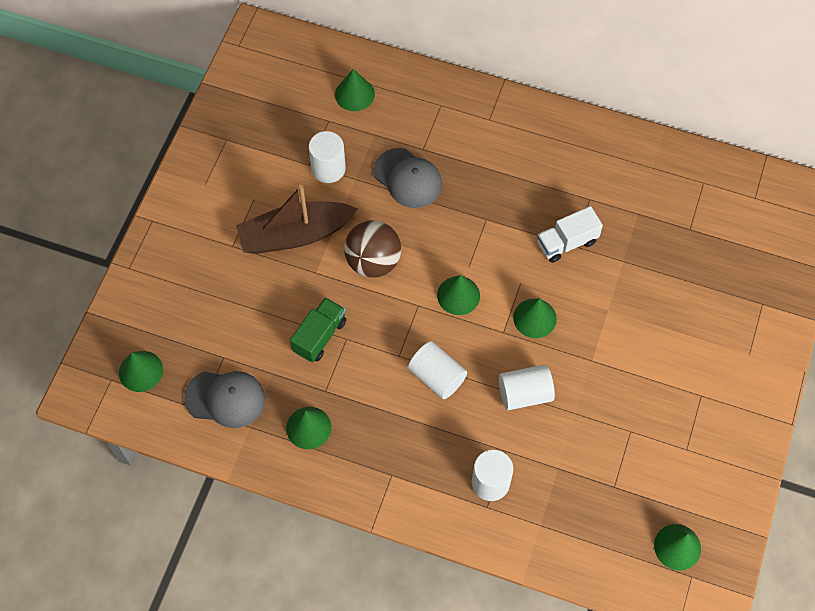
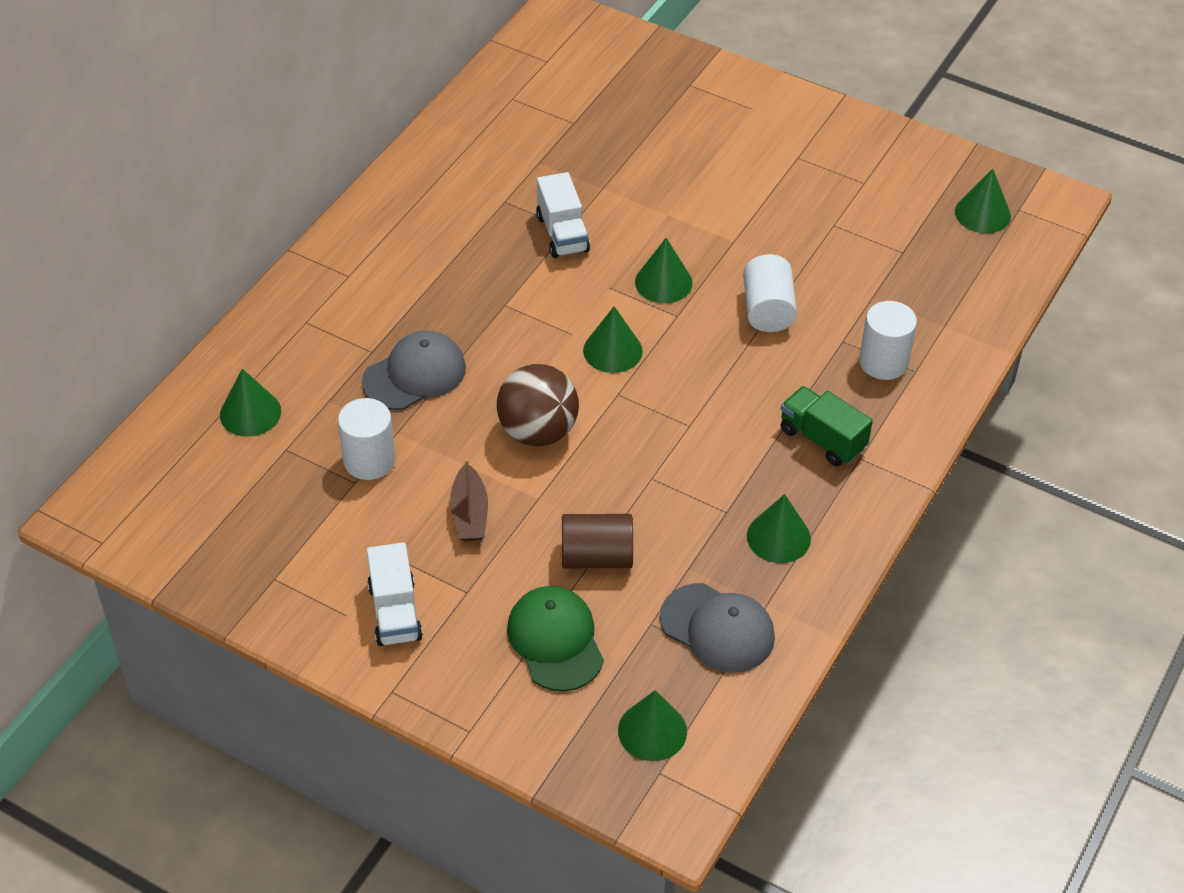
camera: 80 degrees left, 15 degrees down
(202, 303) = (555, 641): none -> green cap
(210, 210) = (395, 612): none -> white truck
(225, 398) = (717, 628): grey cap -> grey cap turned 105 degrees clockwise
(272, 316) = (596, 557): none -> brown cylinder
(295, 235) = (470, 513): brown boat -> brown boat, size x0.53
(319, 336) = (641, 507): green truck -> green truck (822, 439)
(437, 377) = (728, 391): white cylinder -> none

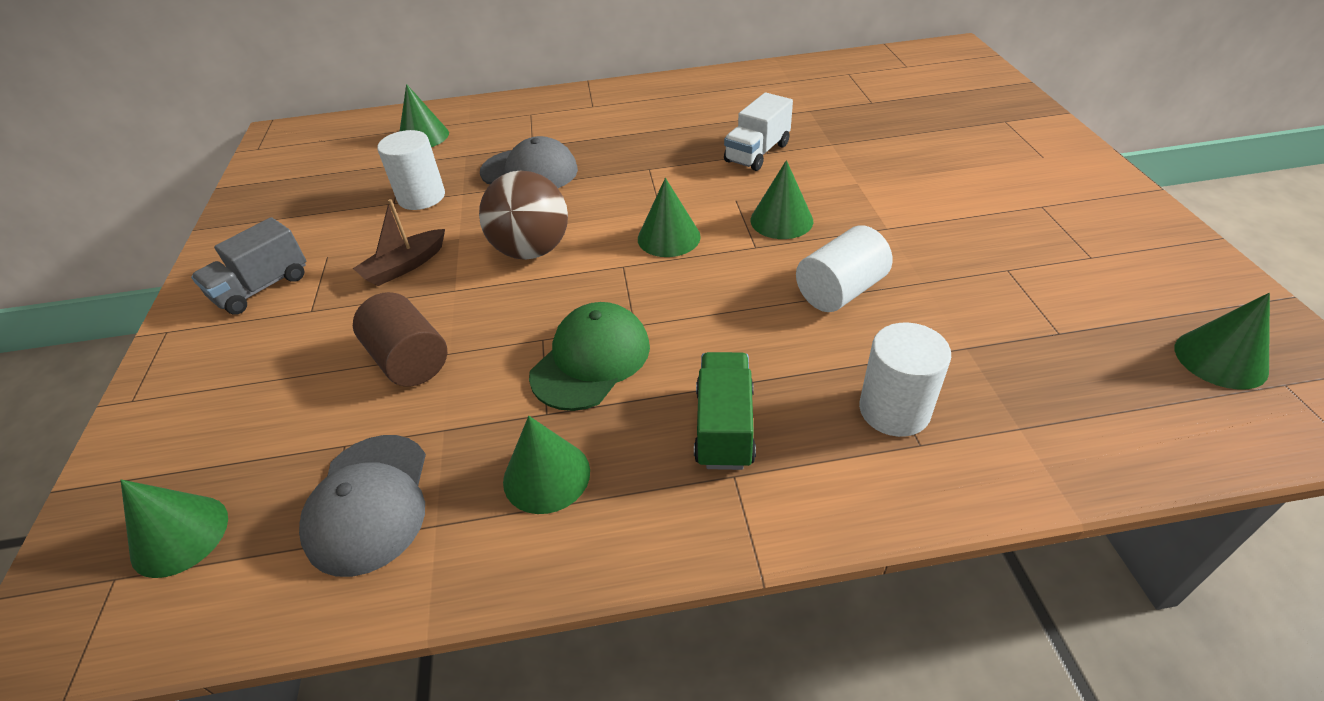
camera: 55 degrees right, 5 degrees down
(395, 612) = (262, 287): white truck -> grey truck
(555, 641) = (280, 392): green cap -> green cap (591, 360)

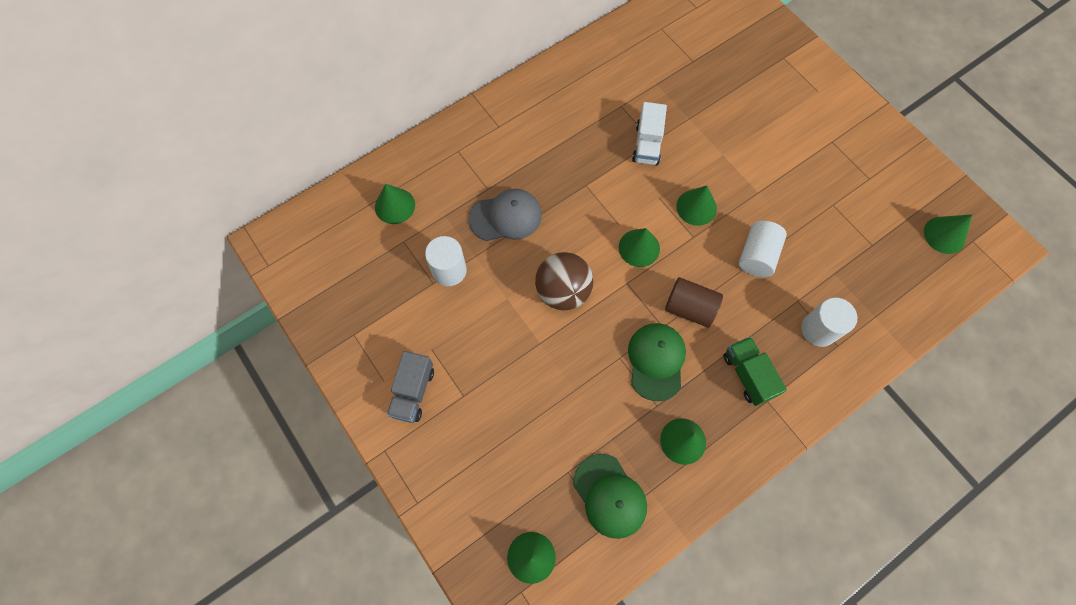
camera: 30 degrees left, 25 degrees up
(369, 503) = (609, 496): grey cap -> green cap
(404, 266) = (492, 337): brown boat -> none
(409, 360) = (556, 404): brown cylinder -> brown cylinder (689, 308)

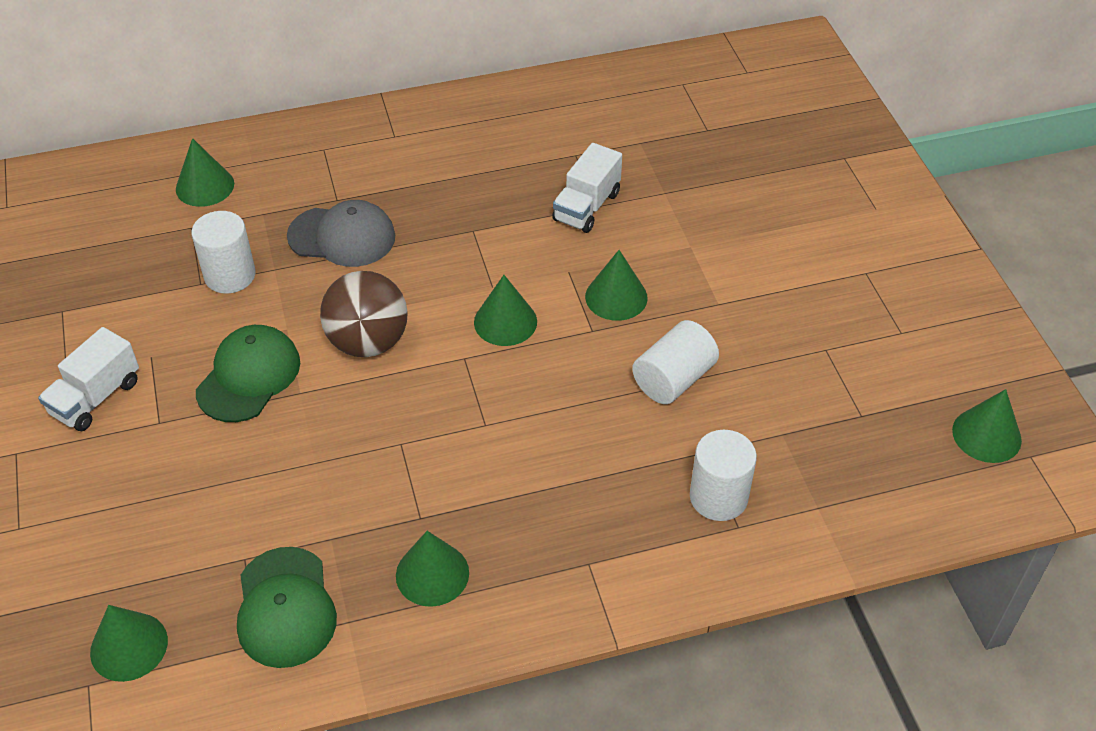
camera: 20 degrees right, 20 degrees down
(413, 392) = (96, 398): grey truck -> white truck
(656, 361) = (451, 463): green cap -> green cap (249, 376)
(689, 308) = (537, 413): brown cylinder -> none
(748, 375) = (577, 521): green truck -> none

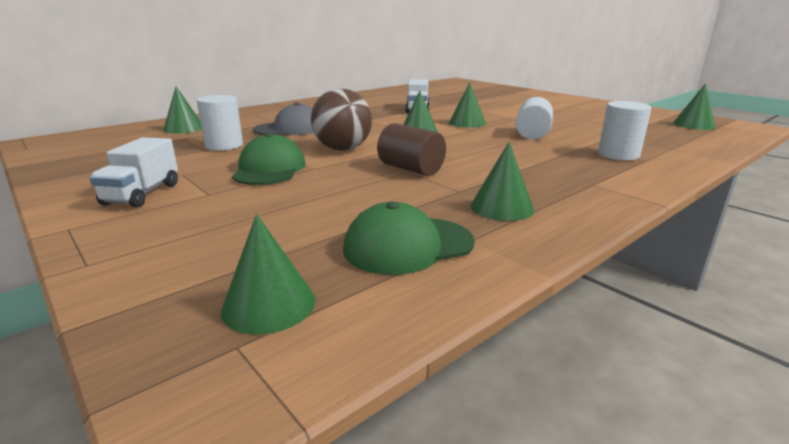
camera: 25 degrees left, 25 degrees down
(285, 607) = (408, 245): green cap -> green cap turned 105 degrees clockwise
(409, 438) = (411, 169): none -> brown cylinder

